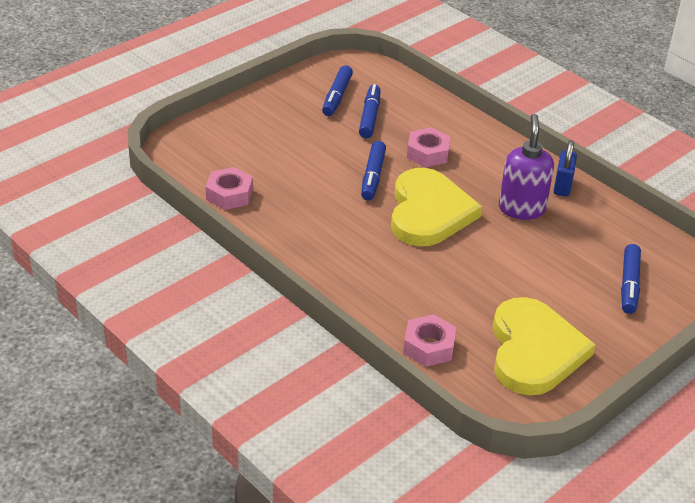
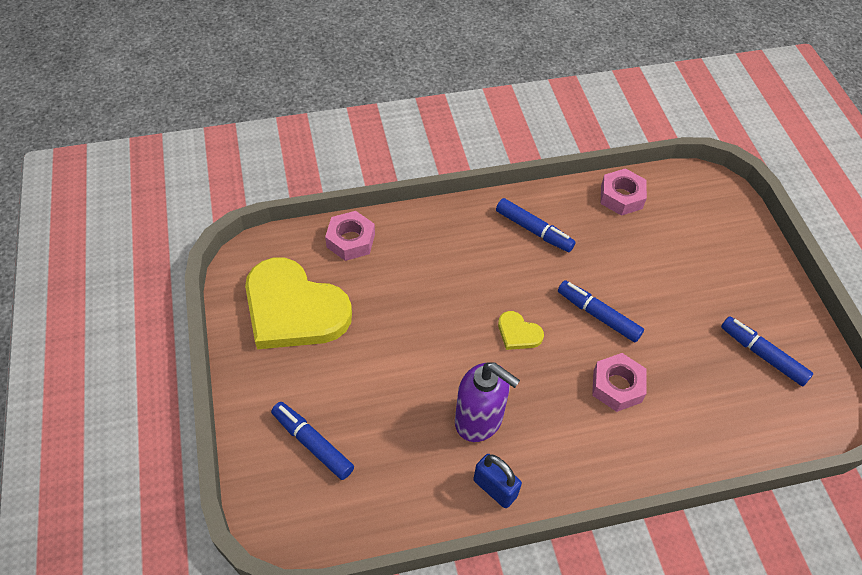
camera: 120 degrees right, 15 degrees up
(370, 117) = (709, 367): blue marker -> blue marker (533, 230)
(429, 212) = (518, 333): yellow heart -> yellow heart, size x0.41

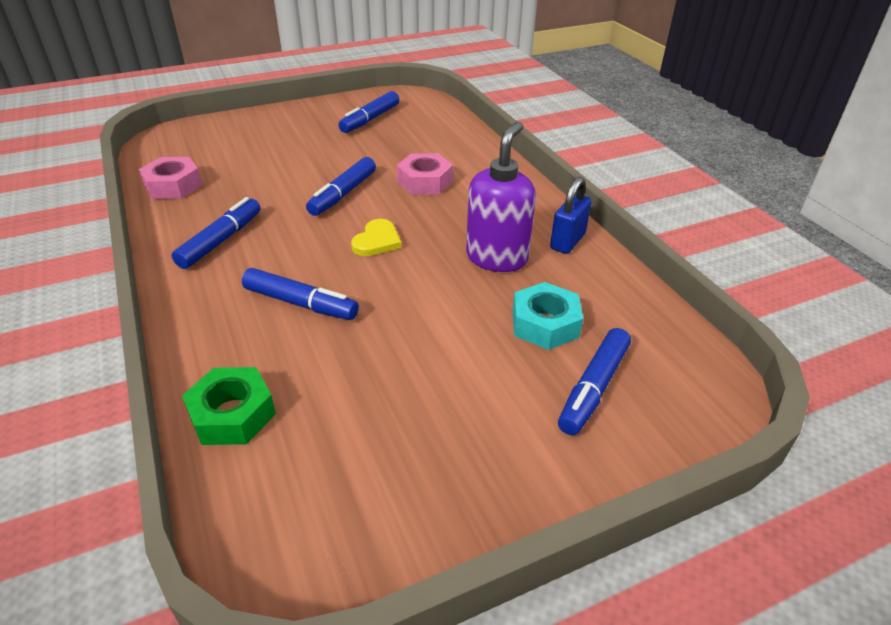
camera: 100 degrees left, 15 degrees down
(294, 309) = (381, 460): yellow heart -> none
(350, 240) = (232, 414): pink nut -> green nut
(386, 432) = (545, 324): none -> turquoise nut
(446, 277) = (300, 303): none -> blue marker

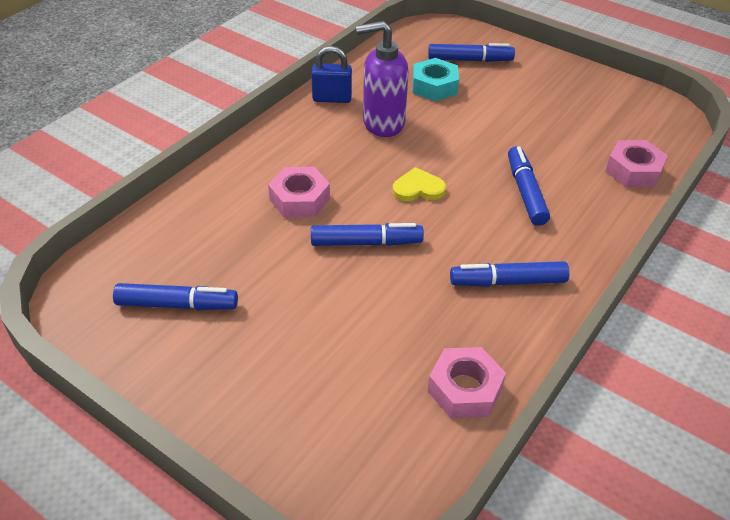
camera: 120 degrees left, 5 degrees up
(232, 414) = (633, 170): green nut -> pink nut

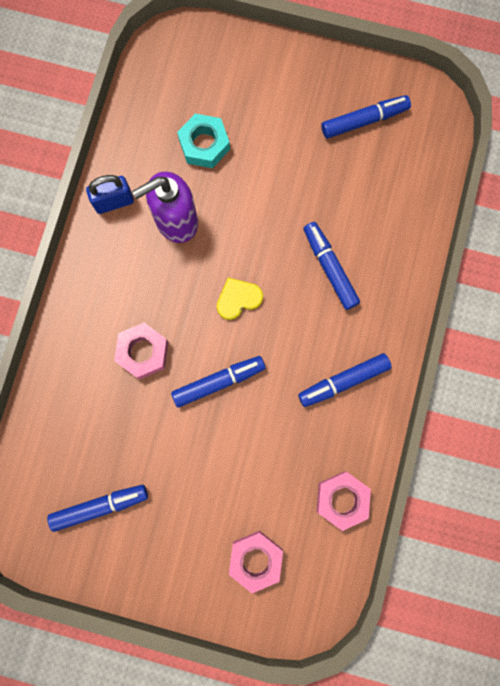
camera: 20 degrees left, 35 degrees up
(470, 60) = (225, 87): blue marker -> blue marker (364, 120)
(633, 170) = (414, 203): pink nut -> pink nut (255, 559)

